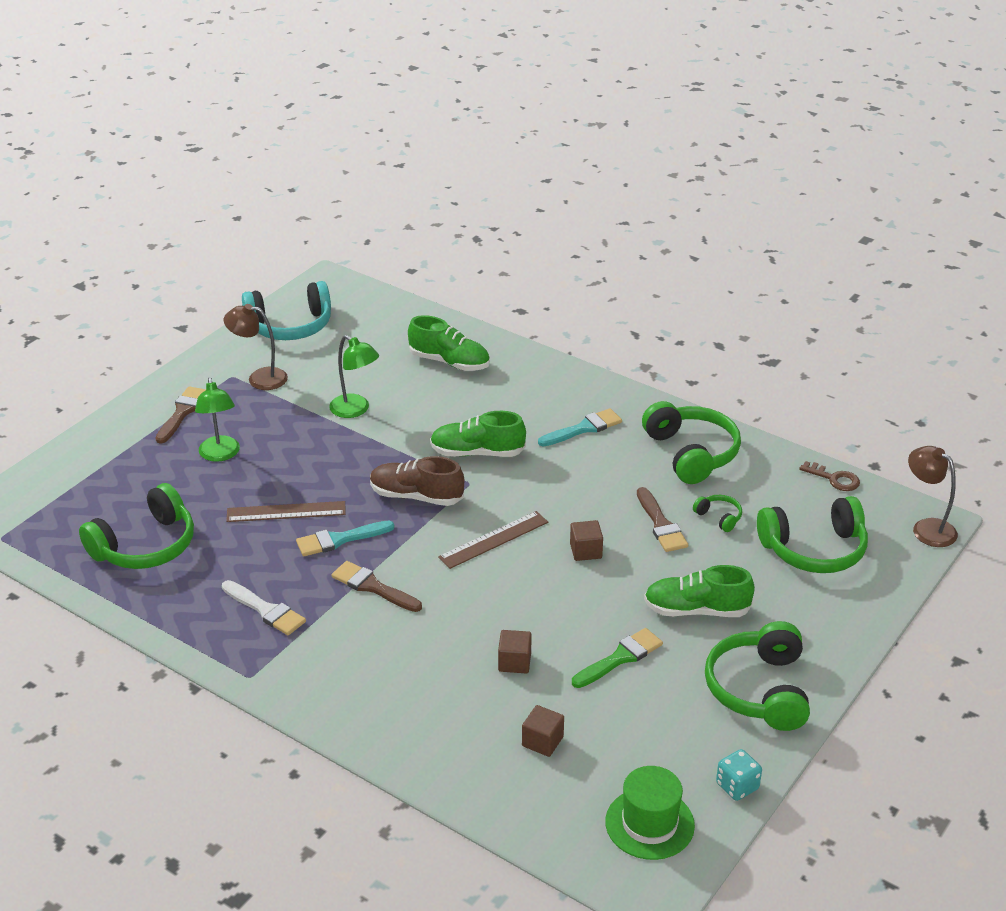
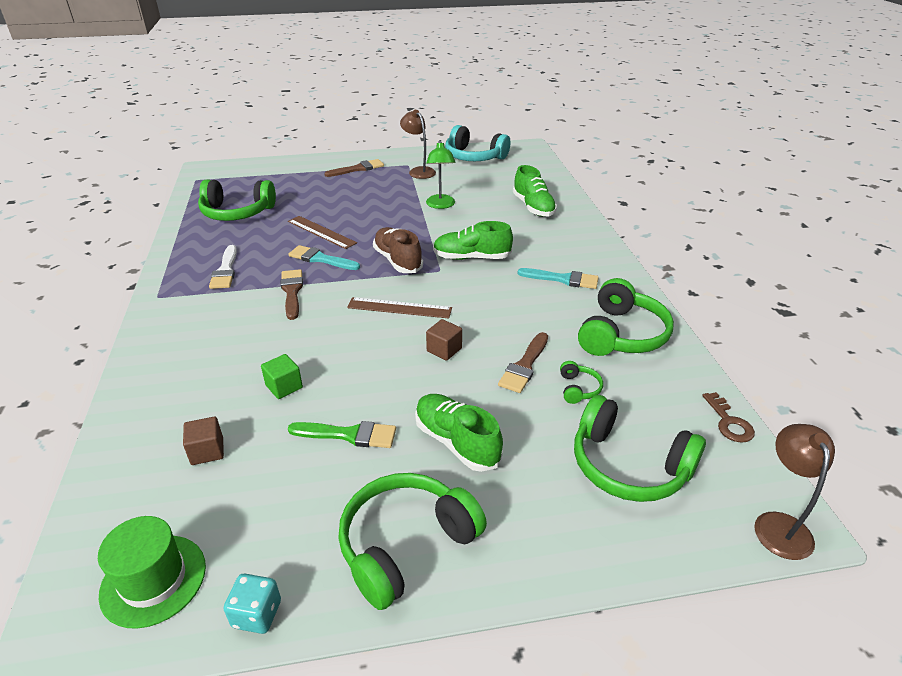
camera: 45 degrees right, 0 degrees up
(220, 455) = (340, 193): green lamp -> none
(477, 452) = (471, 257): green shoe -> green shoe turned 45 degrees counterclockwise
(514, 662) = (284, 386): brown cube -> green cube

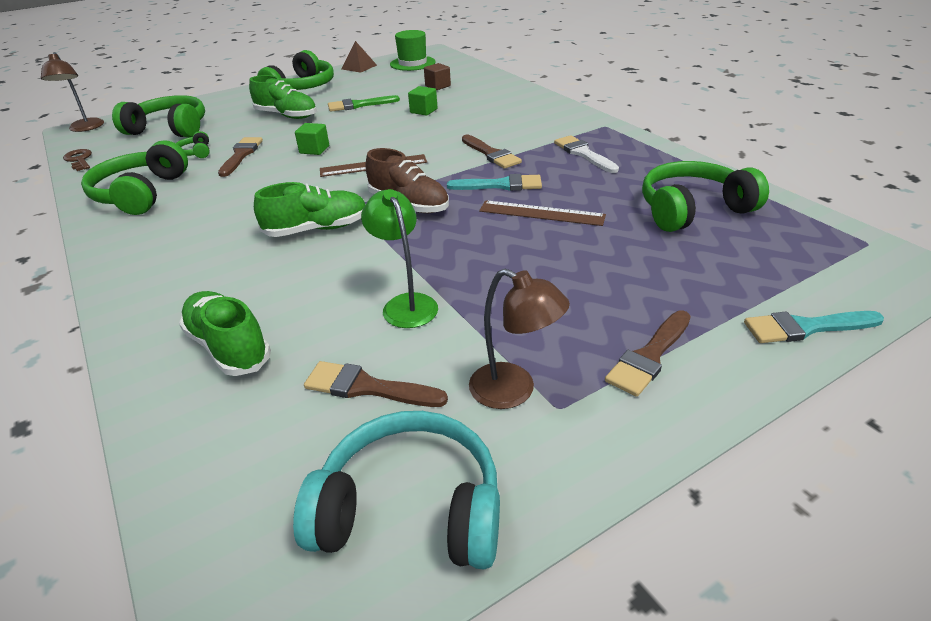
camera: 160 degrees right, 0 degrees up
(257, 614) = (359, 67): turquoise dice -> brown pyramid
(444, 350) = (314, 150): brown cube -> green cube
(474, 183) = (367, 387): none -> brown brush
(562, 279) = (193, 231): turquoise brush -> turquoise brush (806, 327)

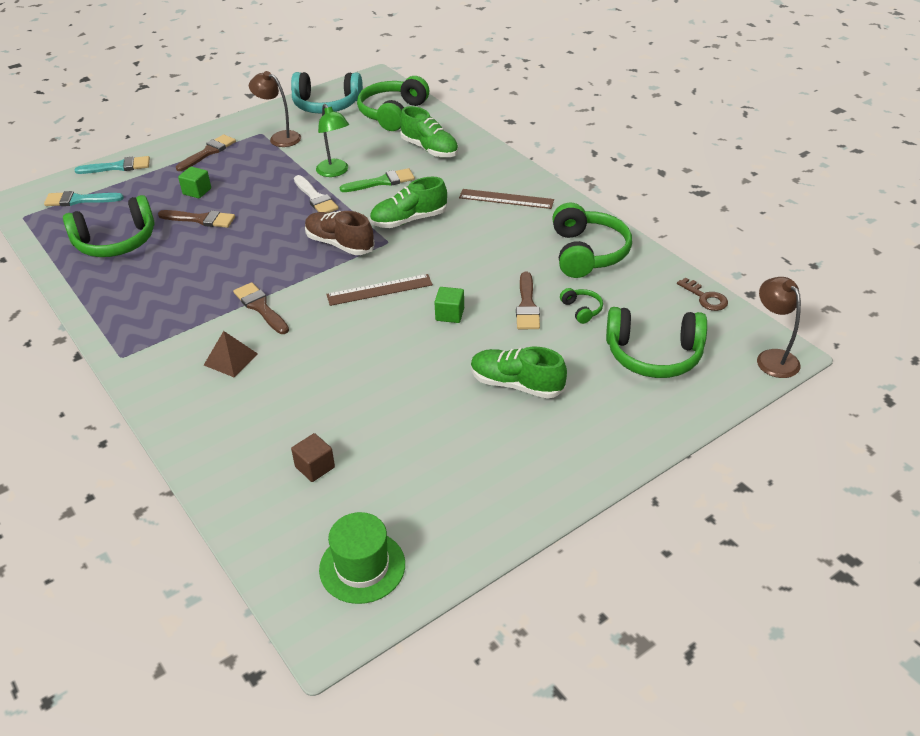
camera: 175 degrees right, 5 degrees up
(302, 88) = (533, 468): green headphones -> green headphones (393, 113)
(359, 67) = (462, 553): brown pyramid -> brown pyramid (231, 359)
(359, 105) = (425, 410): green brush -> green brush (382, 182)
(367, 387) = (350, 136): brown brush -> brown brush (201, 219)
(423, 111) = (334, 393): green cube -> green cube (197, 191)
(500, 185) = (259, 265): turquoise brush -> turquoise brush (79, 200)
(541, 213) = (233, 237): brown ruler -> brown ruler (506, 199)
(583, 154) = (168, 308): white brush -> white brush (315, 198)

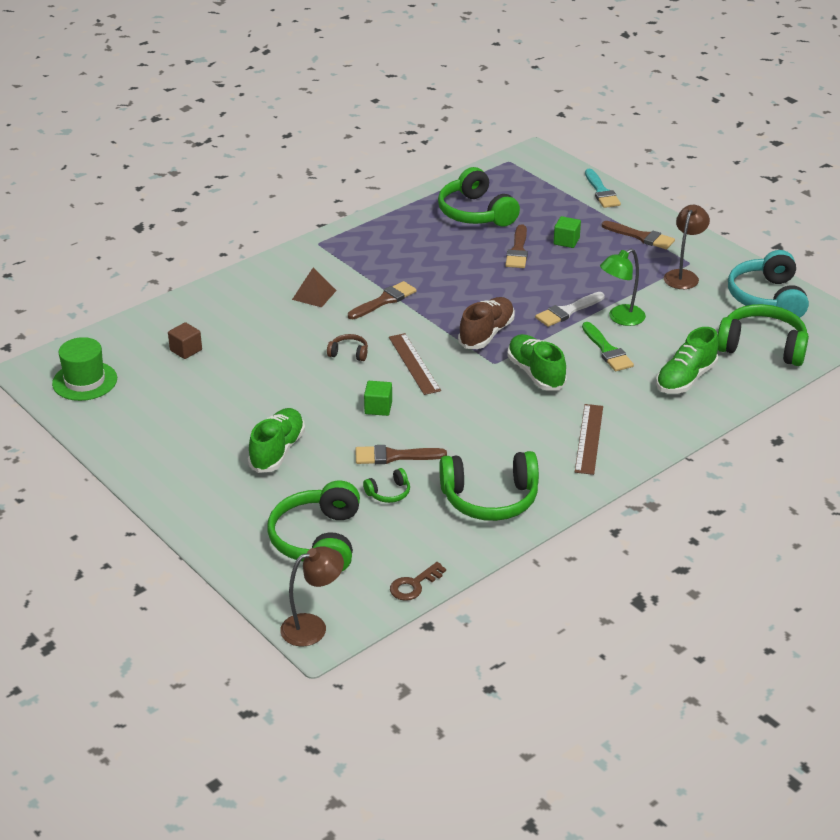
camera: 85 degrees right, 5 degrees down
(79, 200) = (540, 183): turquoise brush -> none
(352, 333) = (349, 353): none -> brown headphones

